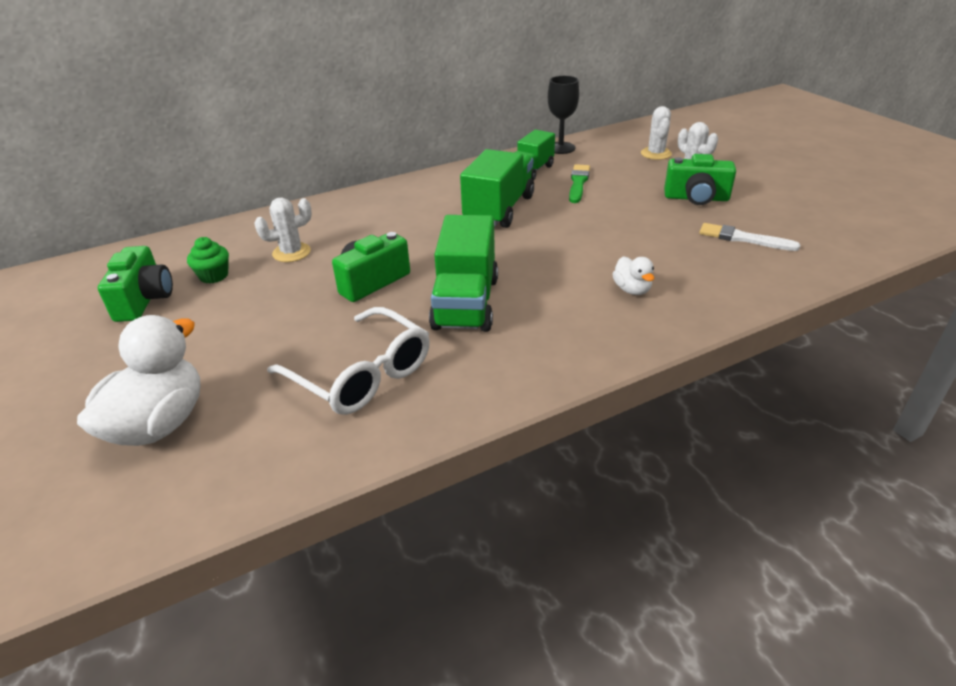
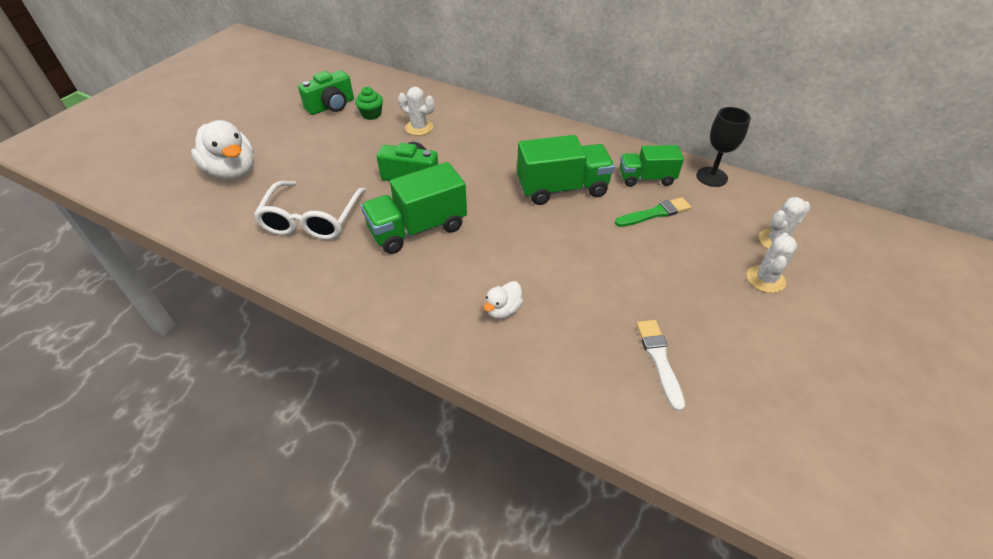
camera: 55 degrees right, 10 degrees up
(159, 424) = (232, 171): white duck -> white duck turned 60 degrees clockwise
(696, 198) = (709, 300): green camera -> none

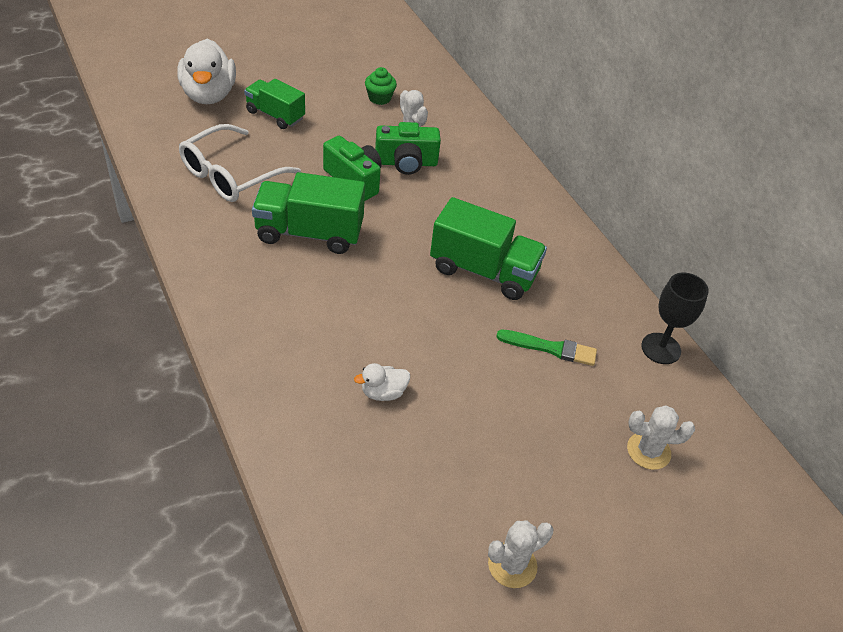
camera: 30 degrees right, 0 degrees up
(331, 106) = (351, 71): green camera -> green camera (406, 163)
(503, 310) = (306, 347): white duck -> white duck (383, 393)
(646, 178) = (584, 309): green truck -> green truck (275, 115)
(659, 360) = (393, 474): white brush -> none
(765, 279) = (587, 477): white cactus -> white cactus (512, 565)

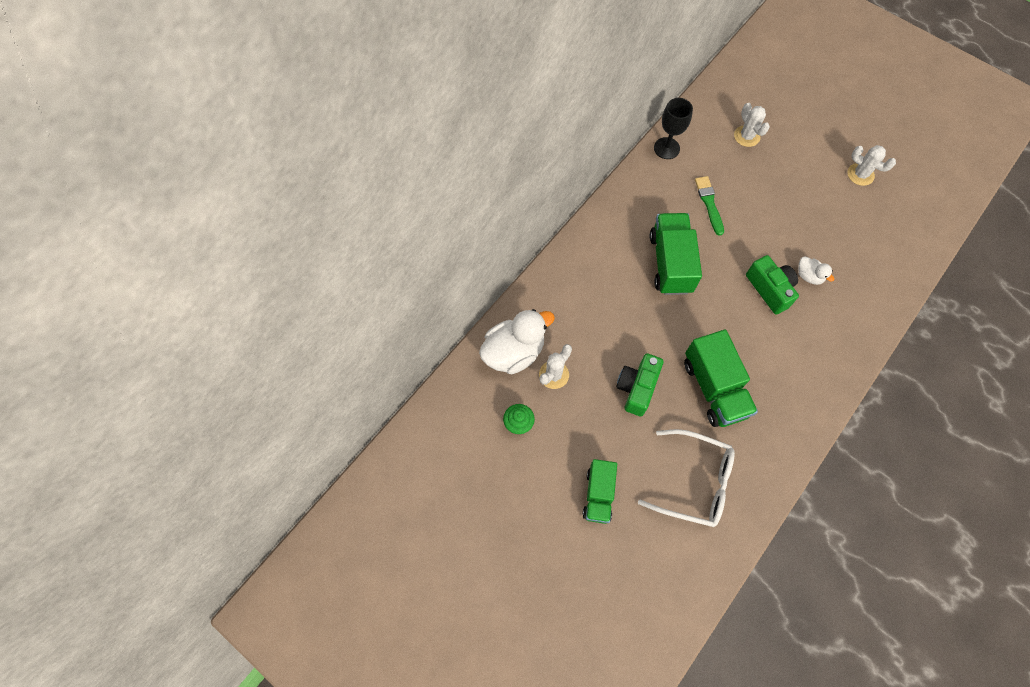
camera: 110 degrees left, 20 degrees up
(209, 95) = (608, 571): white duck -> white duck (514, 352)
(406, 163) = (591, 361): green camera -> green camera (770, 289)

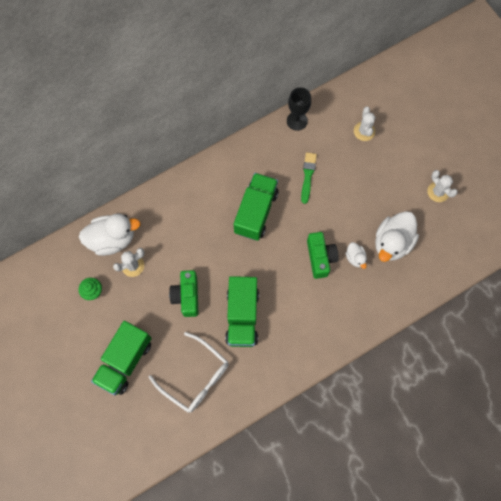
camera: 20 degrees right, 5 degrees up
(598, 495) = (125, 361): green truck -> green truck, size x1.56
(637, 388) = (187, 296): green camera -> green camera turned 45 degrees counterclockwise
(840, 245) = (392, 243): none -> white duck

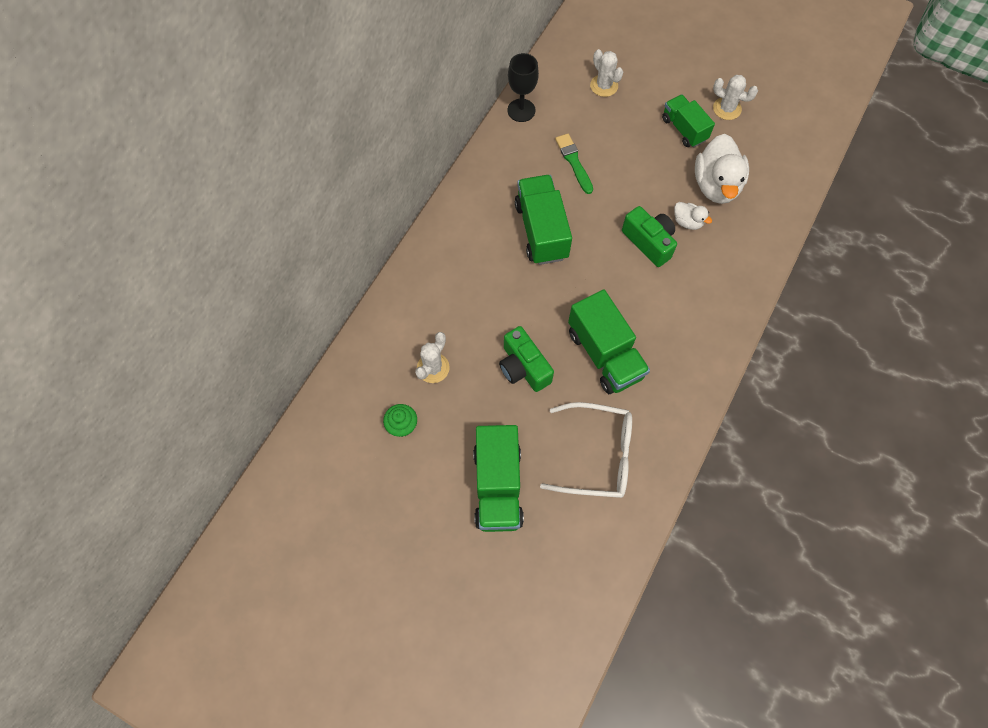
camera: 30 degrees left, 5 degrees down
(112, 239) = (387, 351): white duck -> none
(398, 191) = (684, 129): none -> green truck

